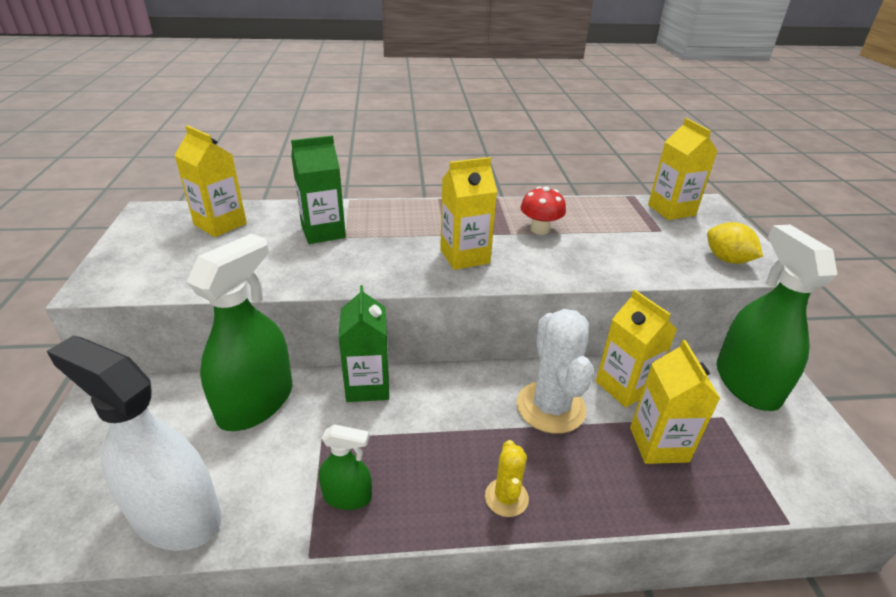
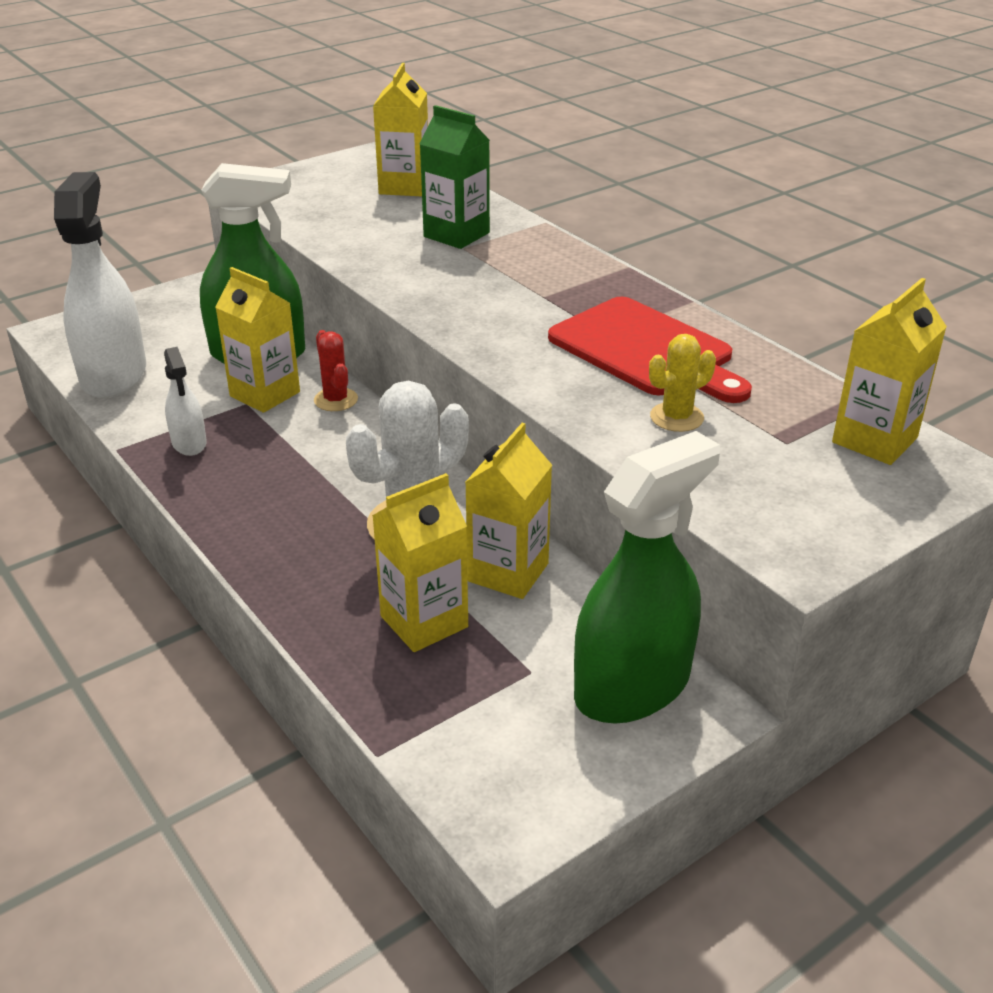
camera: 60 degrees right, 0 degrees up
(347, 496) = (189, 443): green spray bottle -> white spray bottle
(367, 386) = (336, 400): green carton -> red cactus
(464, 256) = (510, 322): yellow carton -> yellow carton (265, 394)
(506, 497) = (255, 531): yellow cactus -> yellow cactus (676, 417)
(540, 229) = (646, 350): red mushroom -> red cutting board
(727, 260) = (770, 514): yellow lemon -> none

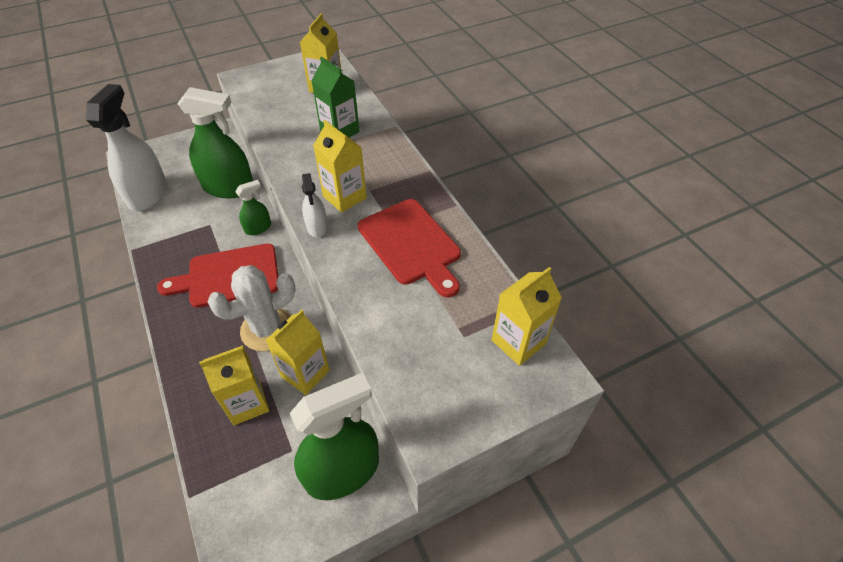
camera: 10 degrees right, 15 degrees up
(189, 443) = (170, 250): white spray bottle -> white spray bottle (317, 227)
(265, 394) = (222, 218): yellow carton -> yellow carton (344, 197)
(312, 465) = (228, 276): none -> red cutting board
(336, 400) = (258, 228): red cactus -> green spray bottle
(676, 417) = (406, 305): yellow cactus -> none

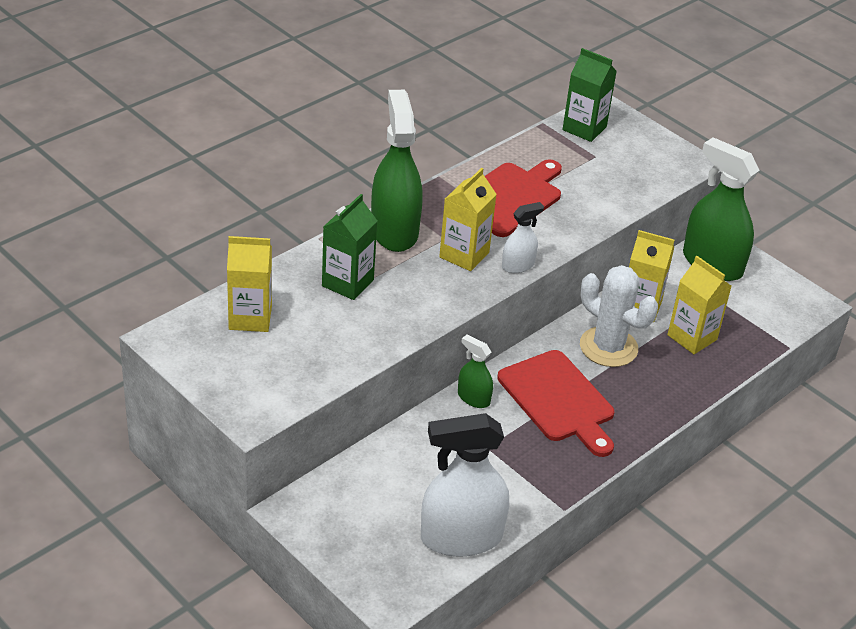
camera: 110 degrees left, 10 degrees down
(229, 187) = (412, 452): green spray bottle -> green spray bottle (394, 231)
(518, 342) = (584, 128): yellow carton -> green carton

